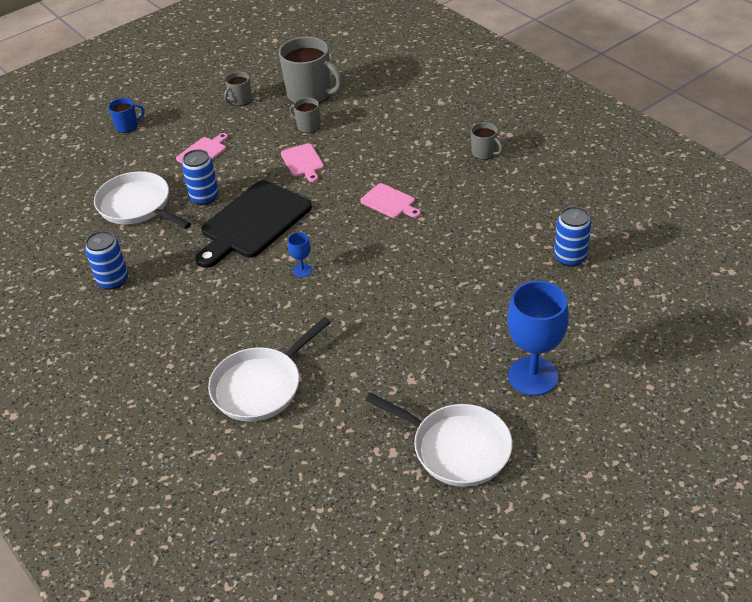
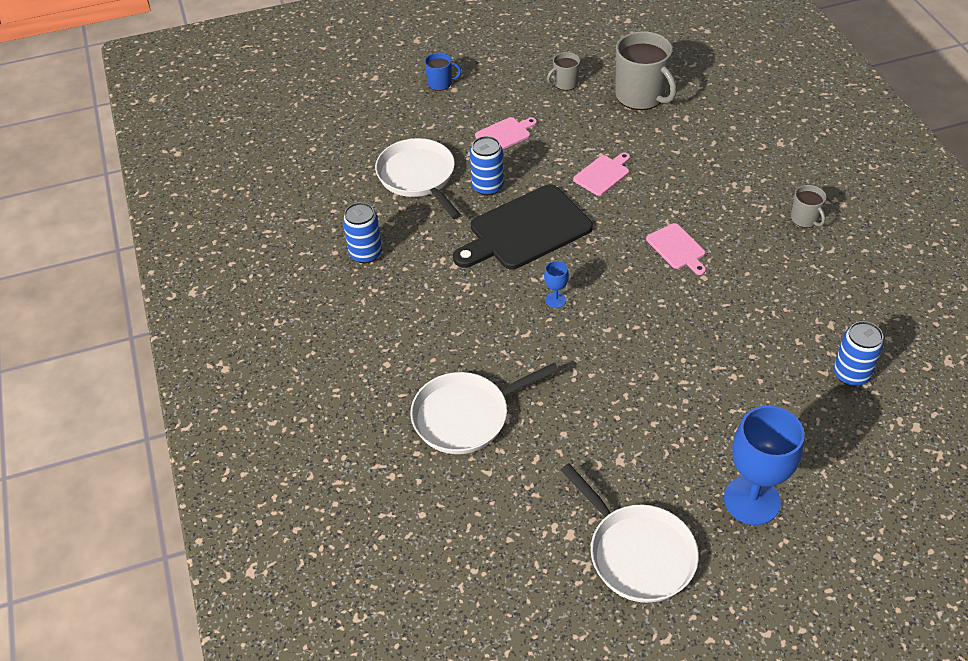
camera: 20 degrees right, 5 degrees up
(303, 162) = (603, 174): pink cutting board -> pink cutting board turned 135 degrees counterclockwise
(308, 126) = (624, 134): grey mug -> none

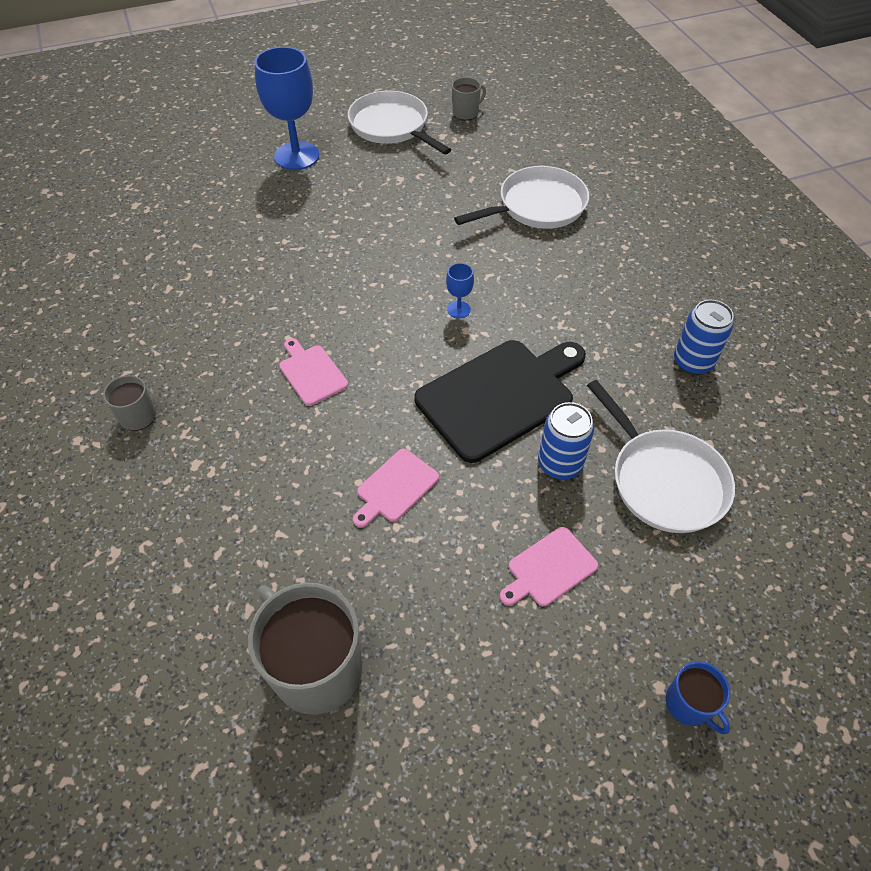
camera: 175 degrees right, 5 degrees up
(440, 83) = (689, 704): blue mug -> blue mug turned 120 degrees counterclockwise
(565, 83) = (453, 704): grey mug -> grey mug (466, 113)
(851, 374) = (171, 243): blue can -> none

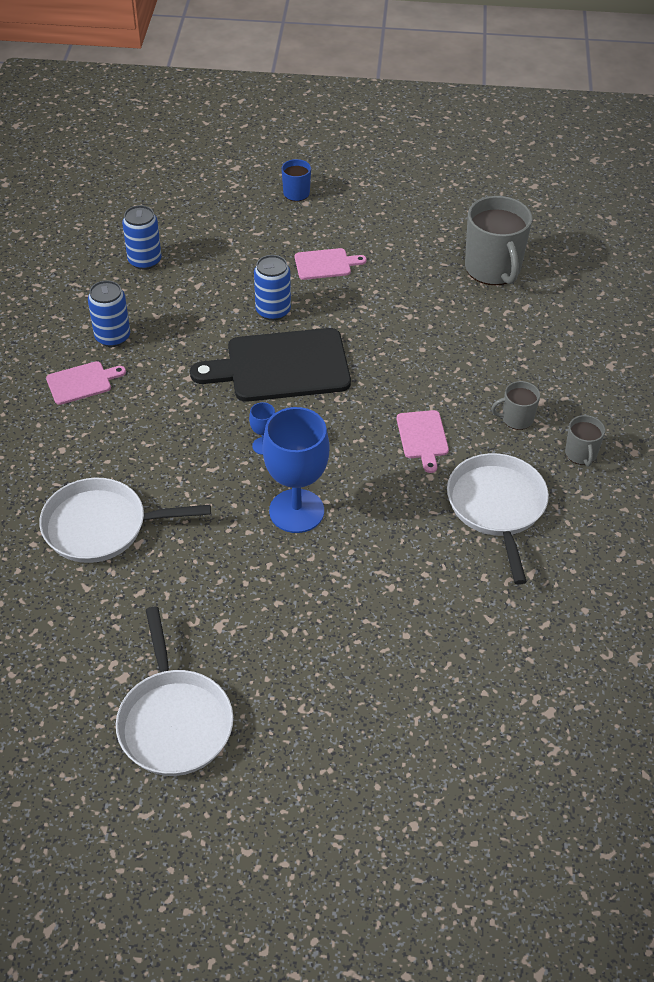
camera: 155 degrees left, 5 degrees down
(296, 156) = (323, 716): blue goblet -> blue goblet (296, 511)
(395, 487) = (398, 336): pink cutting board -> pink cutting board (82, 382)
(466, 113) = (63, 707): grey mug -> grey mug (516, 419)
(664, 480) = (212, 279): white pan -> white pan (497, 507)
(762, 474) = (145, 261): none -> blue can

